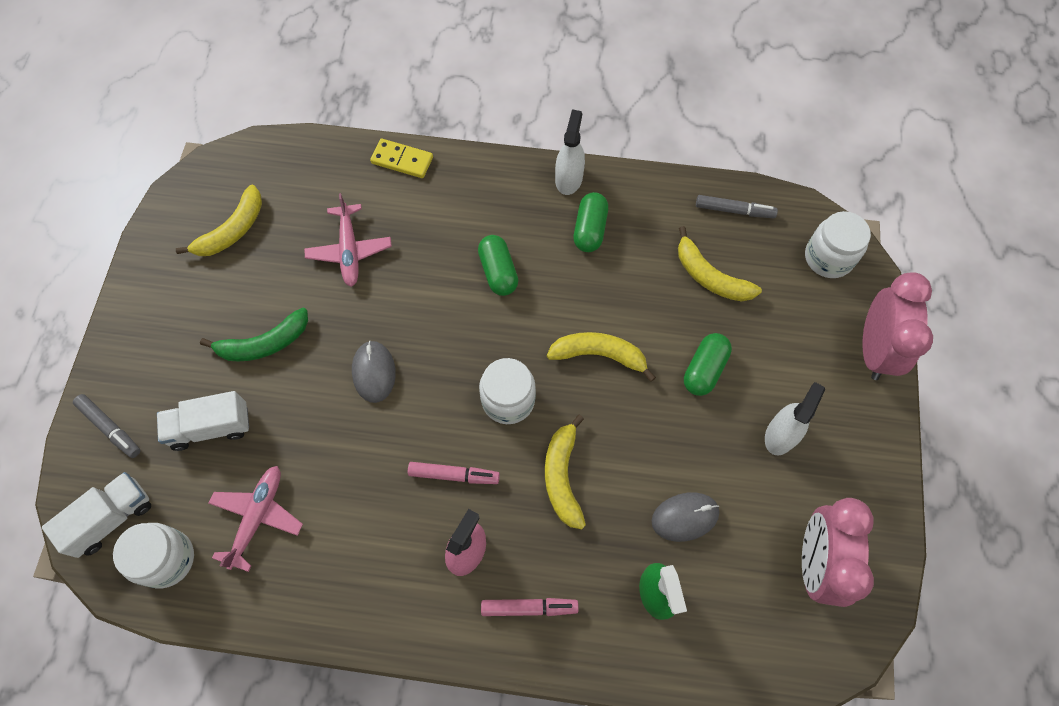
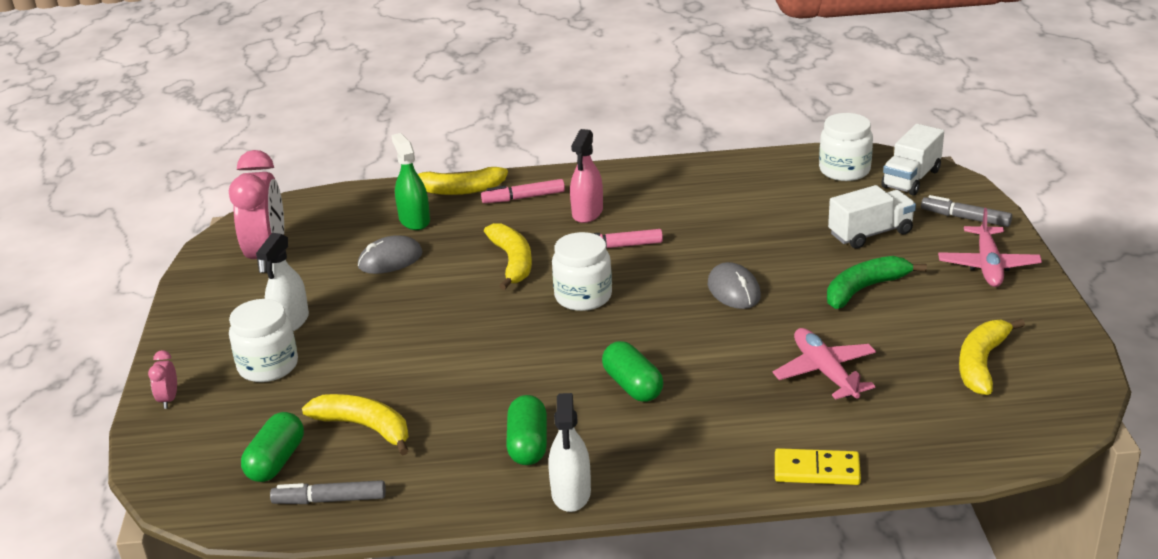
camera: 170 degrees right, 35 degrees down
(257, 517) = (784, 199): pink plane -> pink plane (988, 265)
(599, 355) = (492, 342): yellow banana -> yellow banana (459, 190)
(704, 369) = (372, 351): green capsule -> green capsule (276, 461)
(828, 257) = (205, 473): white jar -> white jar (268, 366)
(874, 350) = (168, 399): pink clock -> pink clock, size x0.41

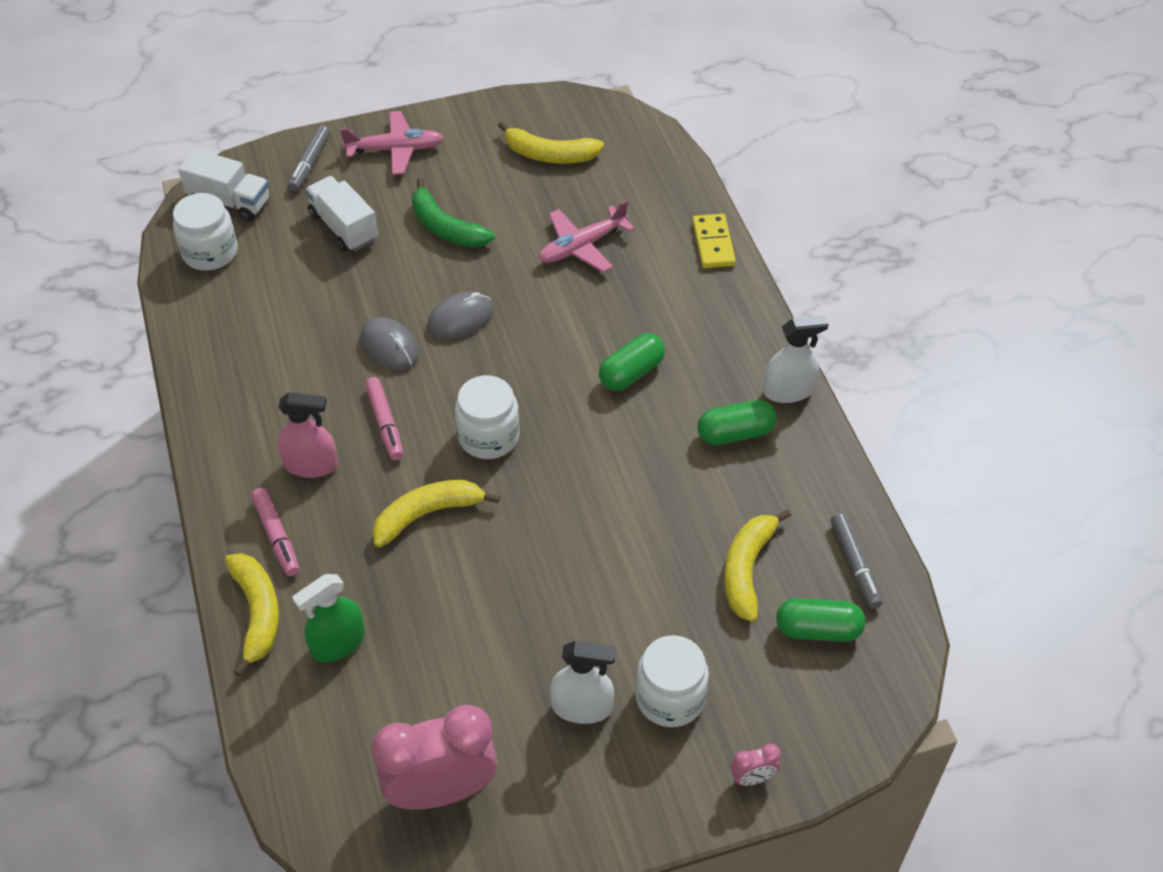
camera: 105 degrees left, 20 degrees up
(390, 260) = (435, 642): grey mouse -> grey mouse (389, 347)

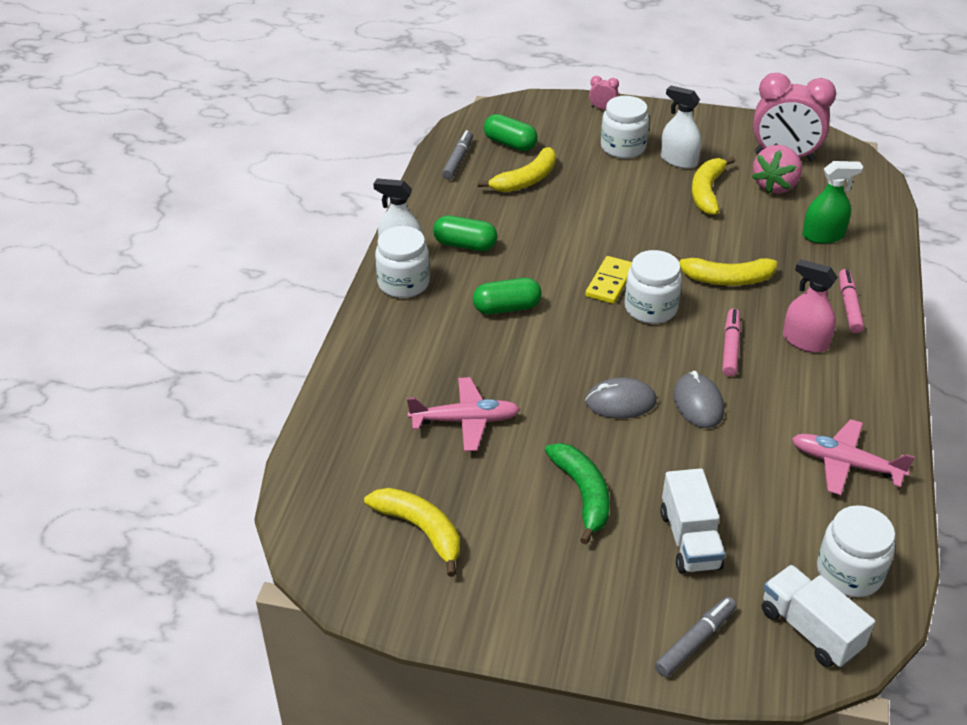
camera: 150 degrees left, 10 degrees down
(257, 613) = (877, 268): yellow banana -> yellow banana (707, 192)
(395, 149) = (585, 615): pink plane -> pink plane (845, 464)
(431, 715) = (775, 186): none -> pink strawberry
(713, 243) = (348, 375): yellow domino -> yellow domino (610, 282)
(753, 356) = (403, 283): none -> white jar

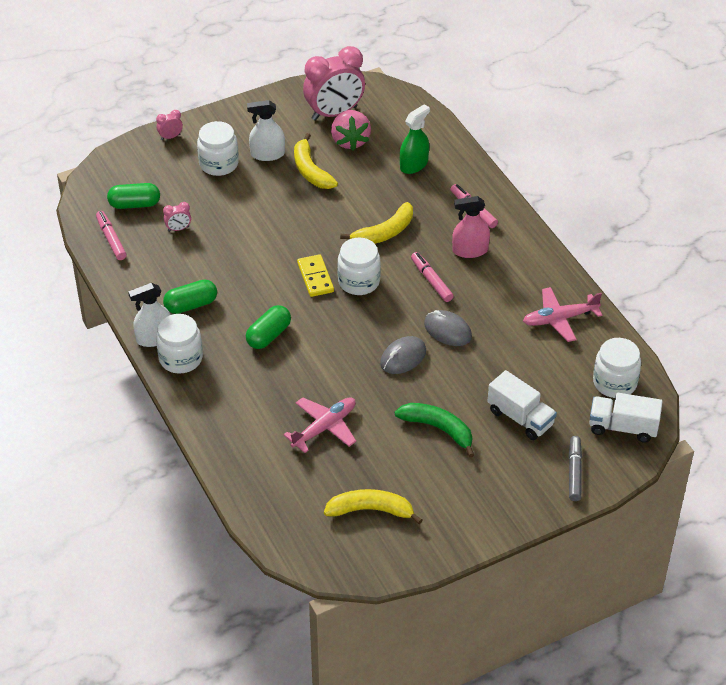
camera: 40 degrees left, 5 degrees up
(458, 160) = (111, 239): grey marker -> pink marker
(526, 180) = (178, 229): yellow banana -> pink clock

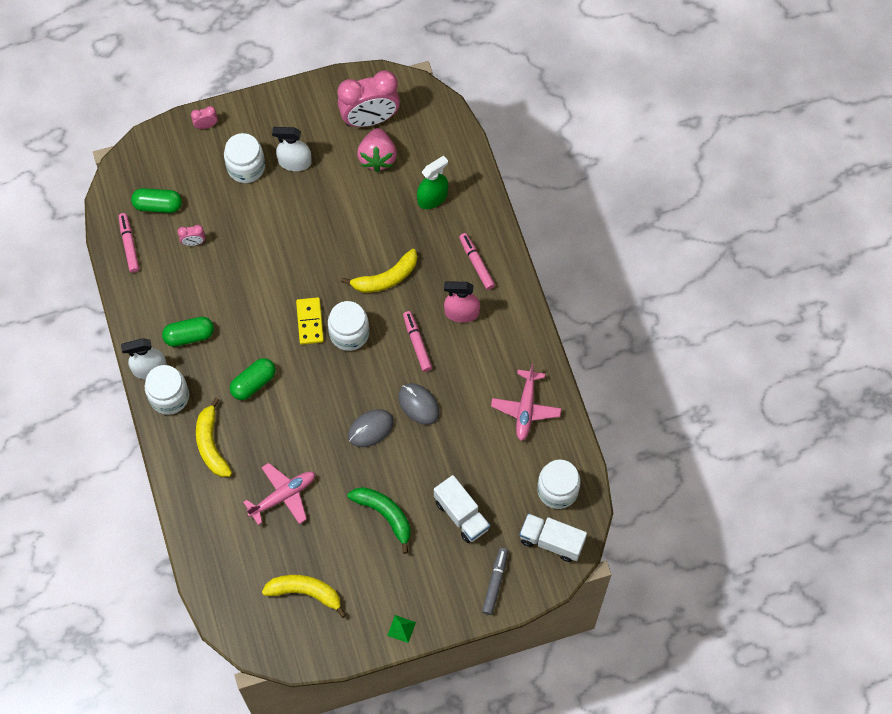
camera: 10 degrees right, 20 degrees up
(310, 170) = (332, 189): yellow banana -> yellow banana (211, 444)
(485, 528) = (401, 628): none -> green pyramid
(560, 319) = (526, 408): pink plane -> pink plane turned 75 degrees counterclockwise

